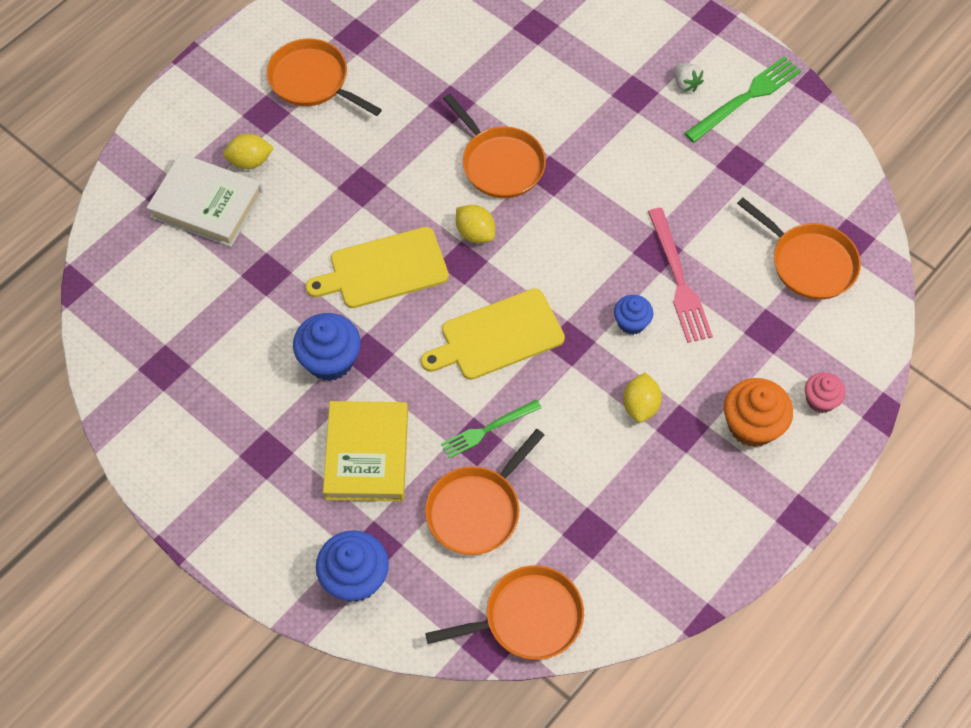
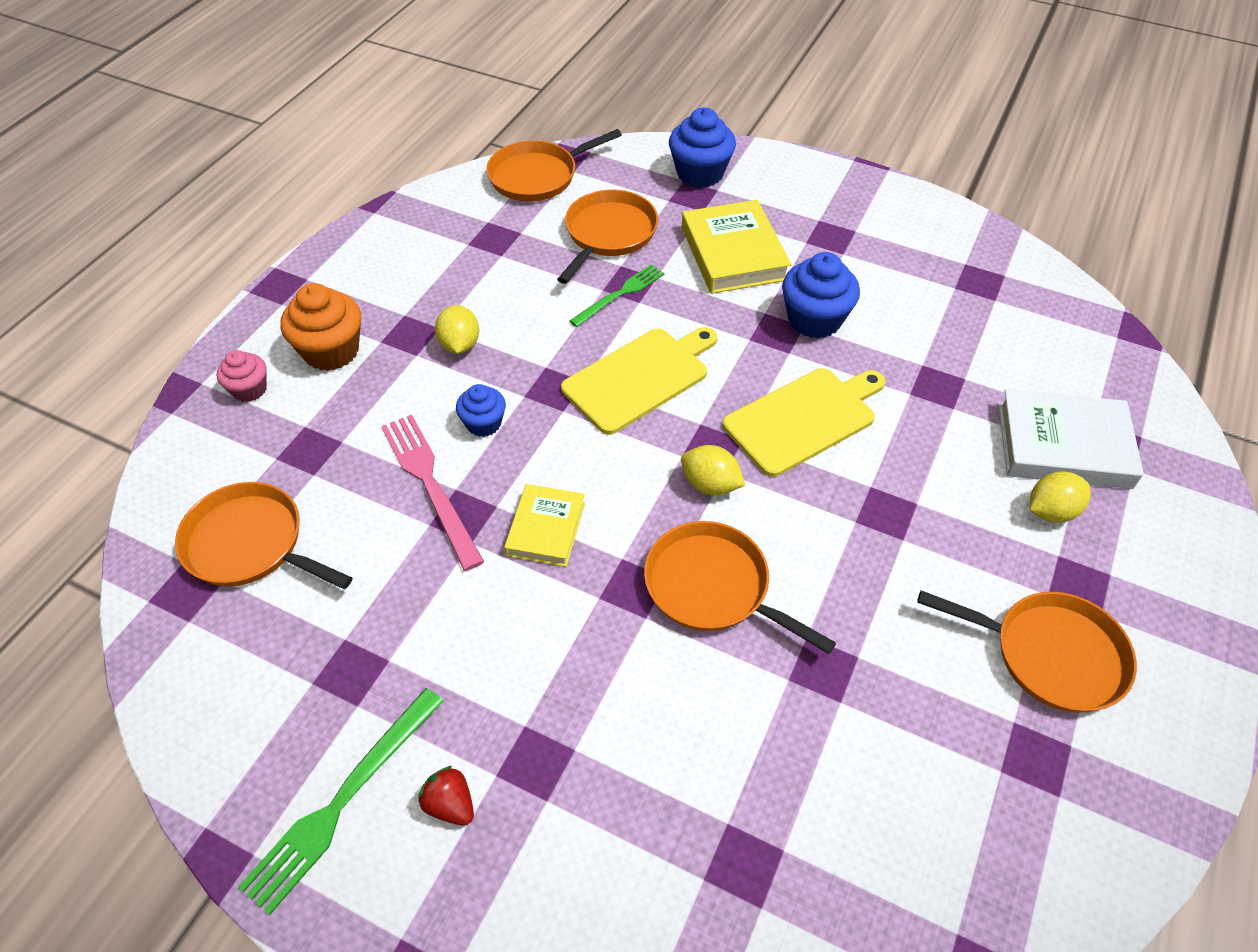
camera: 165 degrees right, 10 degrees down
(600, 227) = (546, 529): none -> yellow book
(685, 84) = (450, 804): white strawberry -> red strawberry

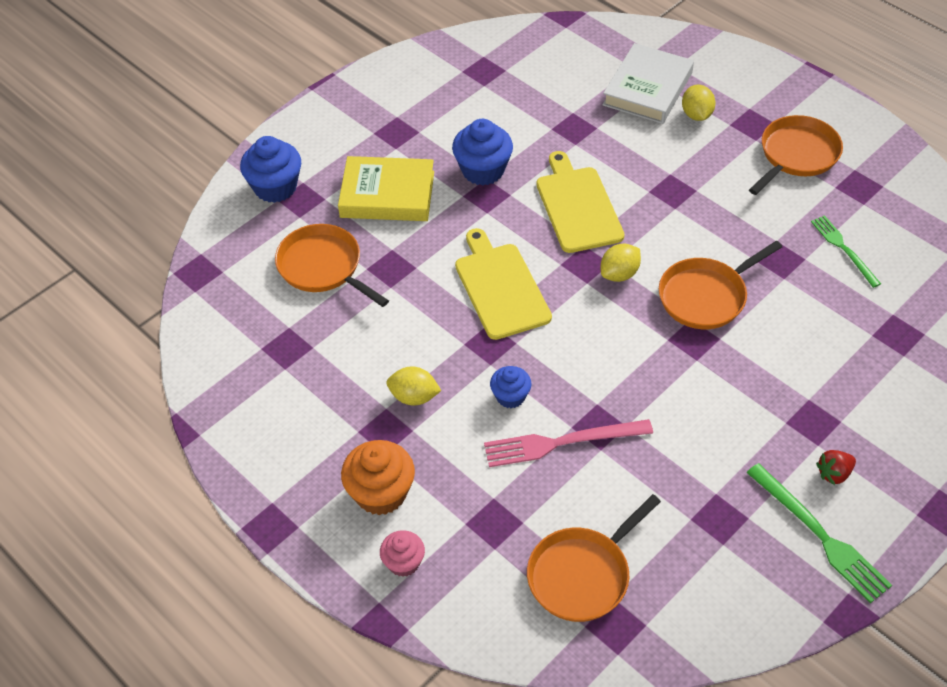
camera: 70 degrees left, 0 degrees up
(538, 176) = (215, 298): orange pan -> none
(546, 529) = (628, 377): yellow book -> none
(620, 294) = (402, 277): green fork -> green fork (843, 249)

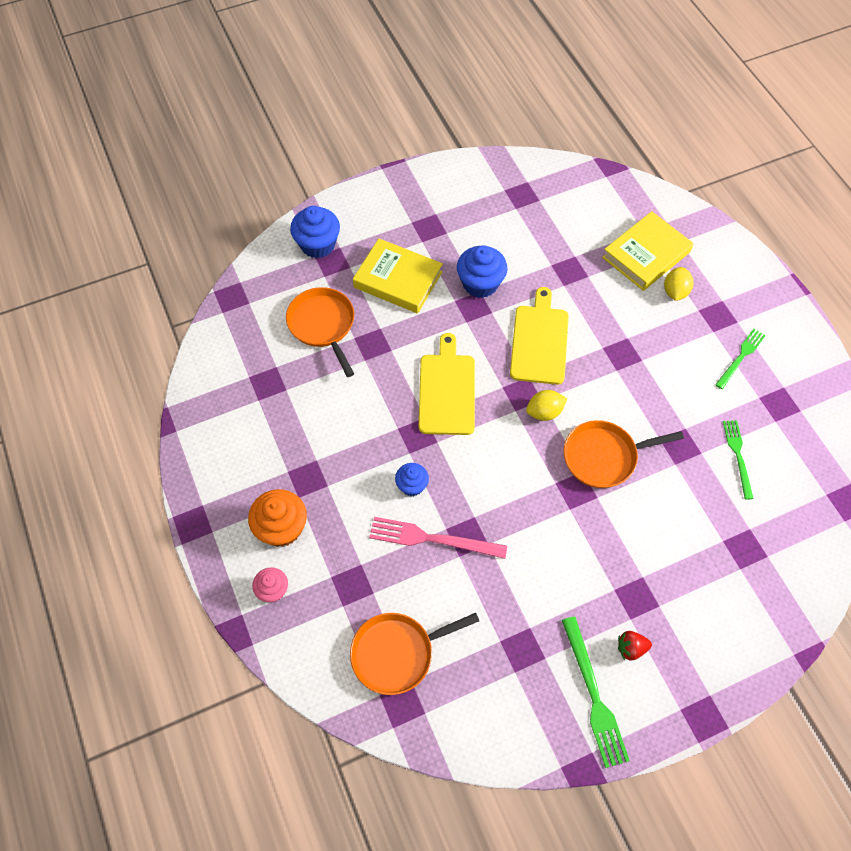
camera: 20 degrees right, 10 degrees up
(414, 397) = (340, 458): yellow lemon -> none
(647, 89) = (646, 255): white book -> yellow book
(796, 155) = (740, 357): orange pan -> green fork

